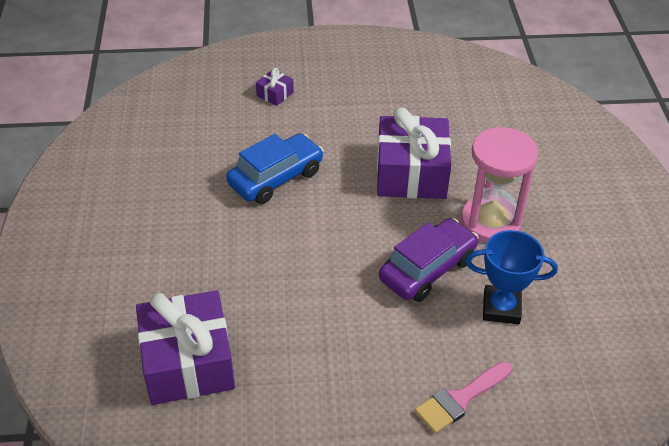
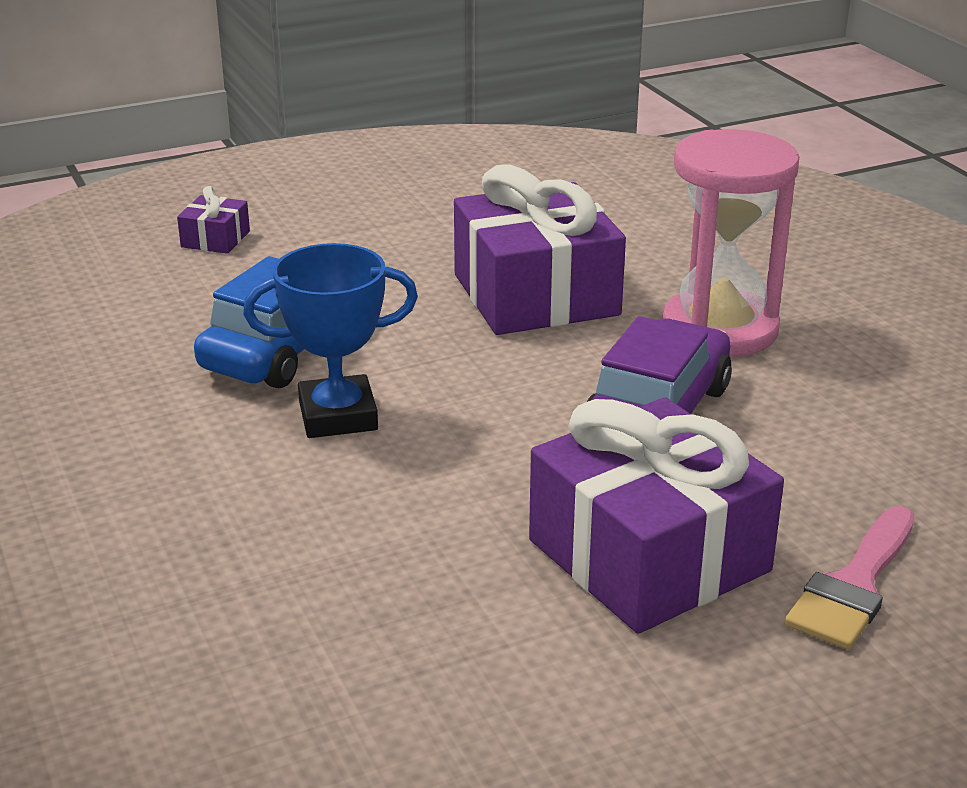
camera: 20 degrees left, 15 degrees down
(188, 362) = (266, 668): purple gift -> purple gift (648, 555)
(501, 308) = (826, 438): blue trophy -> blue trophy (338, 416)

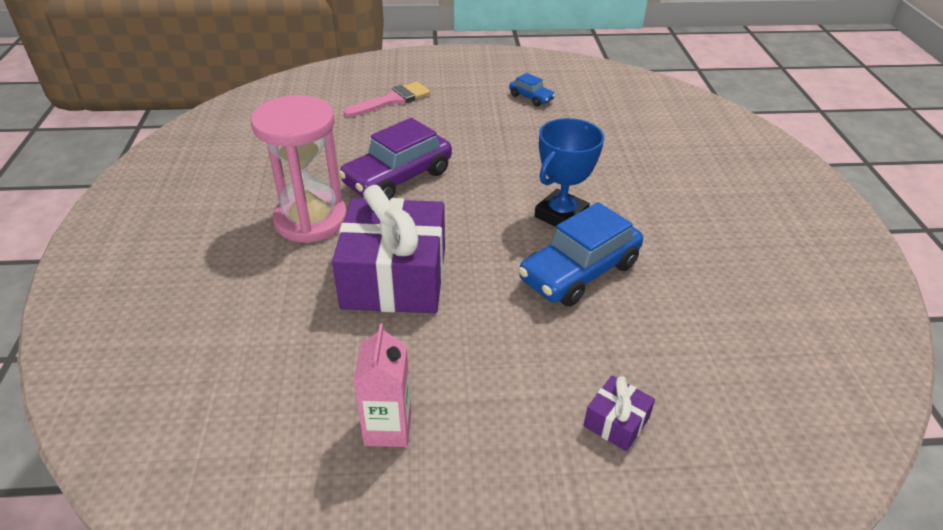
camera: 160 degrees left, 10 degrees up
(338, 416) = (561, 215): blue trophy -> blue trophy turned 60 degrees counterclockwise
(440, 199) = (388, 428): none -> pink carton
(523, 690) = (531, 98): none -> blue car
(648, 555) = (457, 123): purple gift -> none

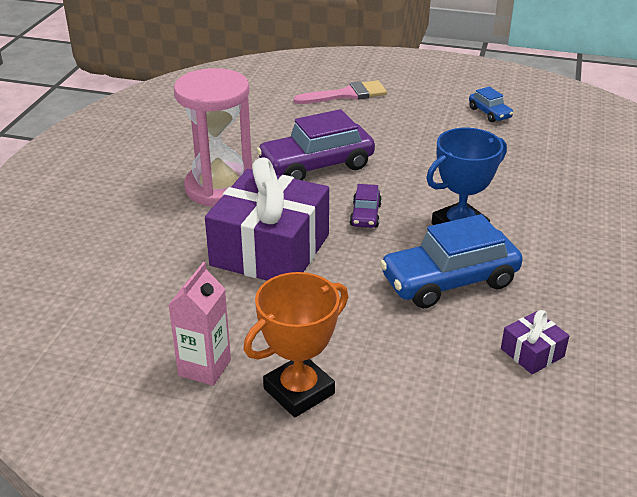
camera: 20 degrees right, 5 degrees down
(469, 220) = (365, 215): none -> purple car
(496, 428) = (299, 391): none -> orange trophy
(616, 422) = (413, 414): purple gift -> purple gift (532, 352)

